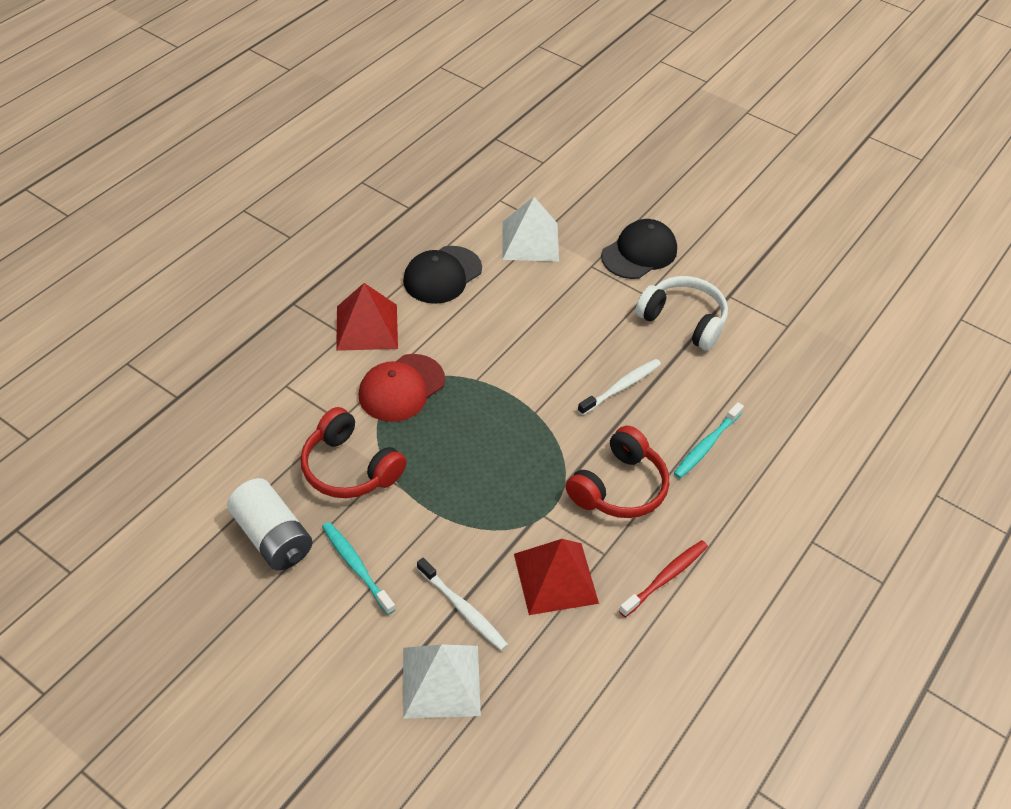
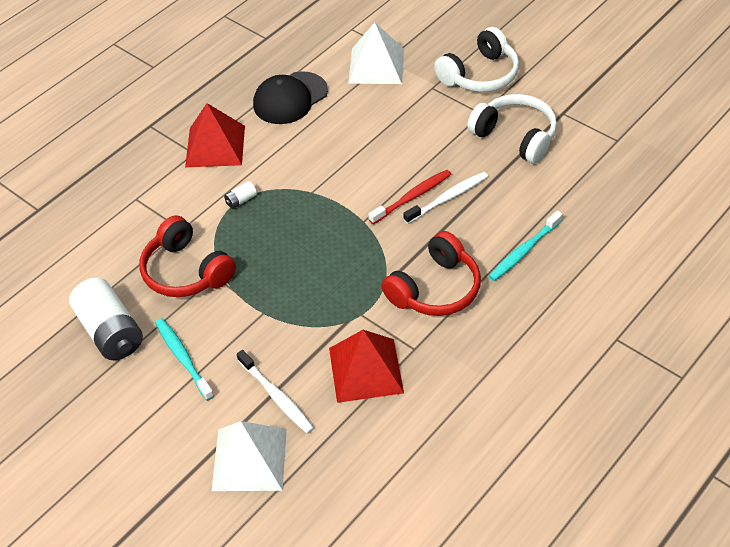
camera: 10 degrees right, 0 degrees up
(401, 388) = (241, 200): red cap -> white battery
(639, 253) = (480, 75): black cap -> white headphones
(665, 578) = (470, 371): red toothbrush -> red toothbrush (412, 197)

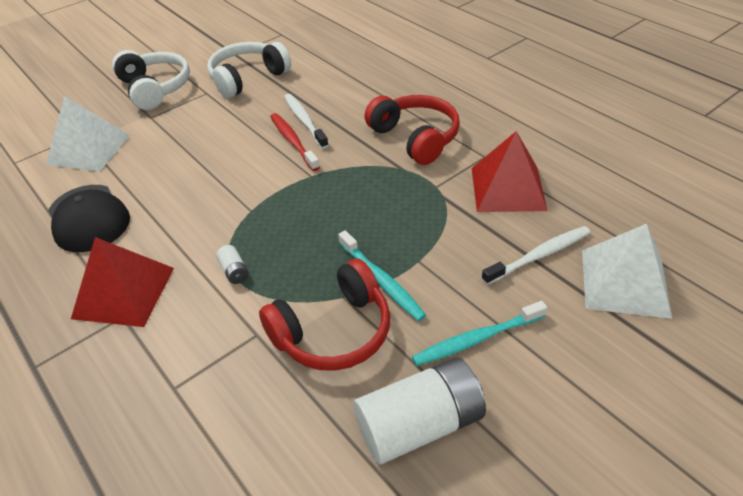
camera: 80 degrees left, 5 degrees down
(524, 251) = (385, 88): turquoise toothbrush -> turquoise toothbrush (381, 281)

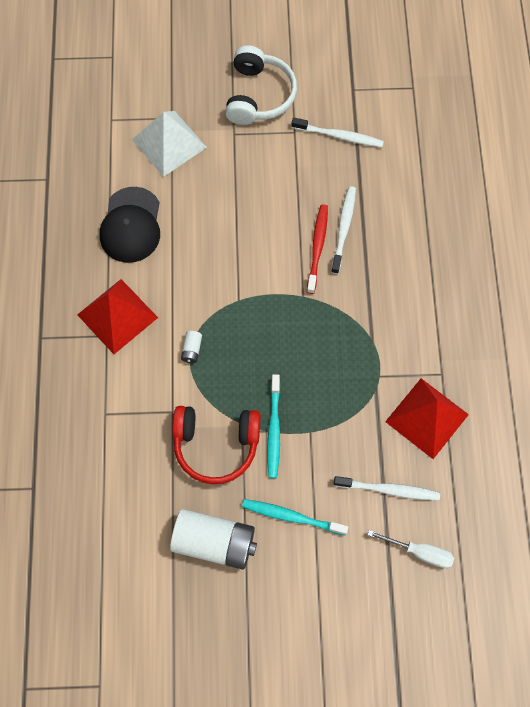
camera: 35 degrees right, 25 degrees up
(248, 78) = (339, 136): white headphones -> white toothbrush
(415, 138) = (409, 314): red headphones -> none
(624, 282) = (419, 552): white pyramid -> white screwdriver

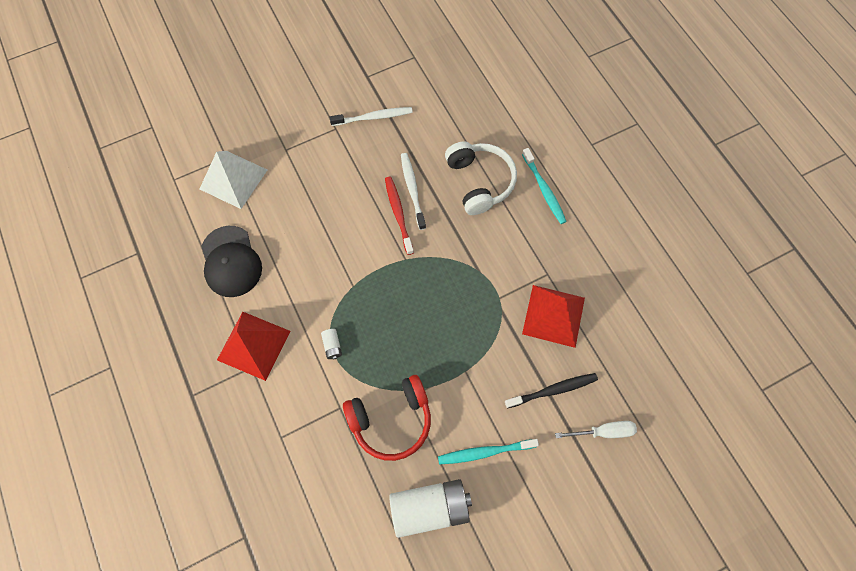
camera: 25 degrees left, 0 degrees up
(259, 95) = (292, 110): white headphones -> white headphones (479, 182)
(274, 430) = (434, 383): turquoise toothbrush -> turquoise toothbrush (544, 190)
(389, 490) = (553, 390): white toothbrush -> black toothbrush

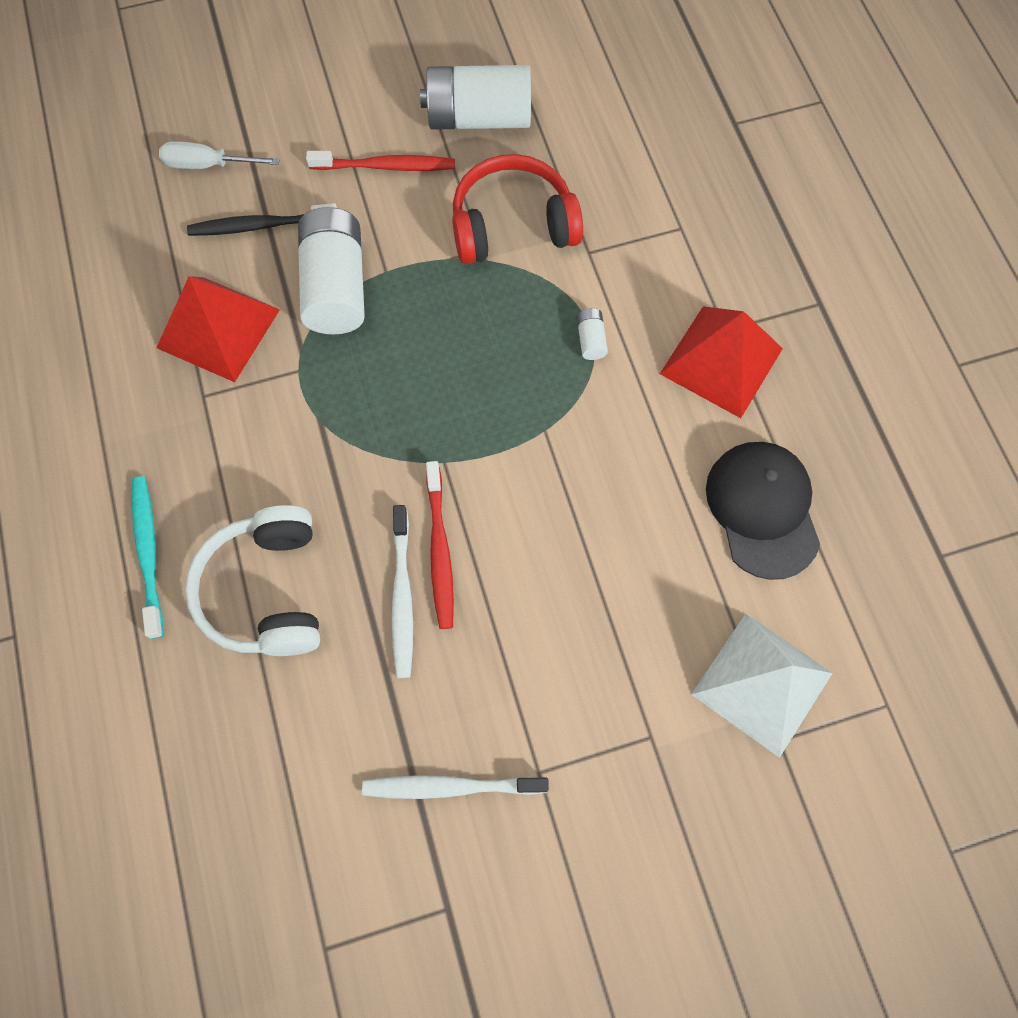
camera: 170 degrees left, 0 degrees up
(485, 452) = (386, 166): turquoise toothbrush -> red toothbrush
(492, 354) = (336, 287): none -> white battery

